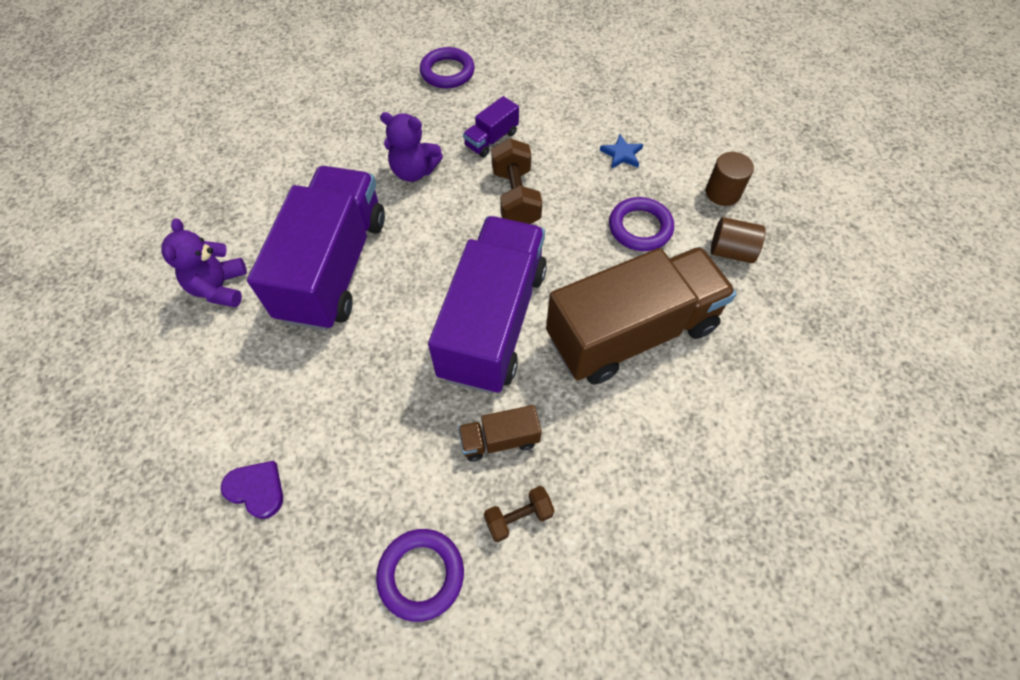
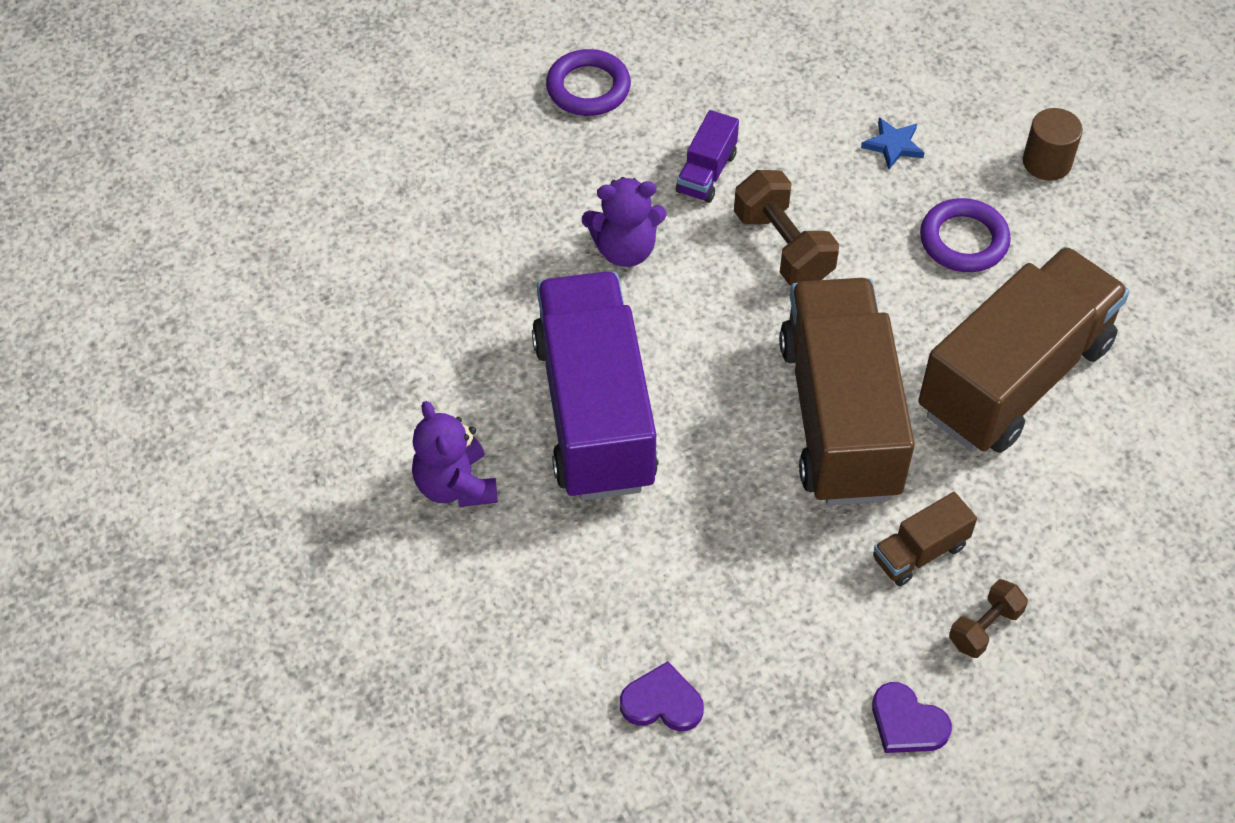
camera: 20 degrees left, 5 degrees down
(421, 574) = (907, 723): purple ring -> purple heart
(493, 322) = (839, 418): purple truck -> brown truck
(731, 251) = (1090, 239): brown cylinder -> none

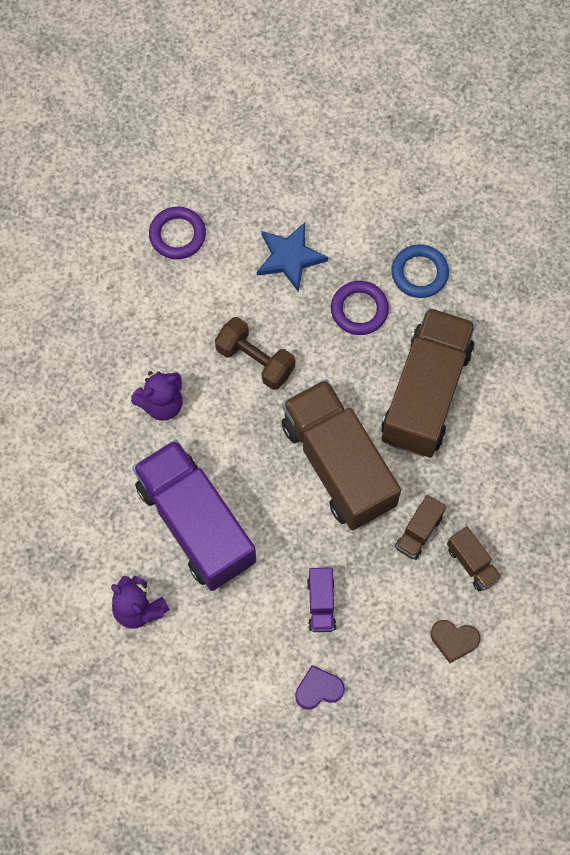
camera: 25 degrees left, 15 degrees up
(588, 88) = (83, 293): purple ring -> purple ring (177, 235)
(706, 173) = (186, 326): purple truck -> purple truck (321, 604)
(893, 145) = (289, 257): blue star -> blue star, size x1.75
(907, 723) = (454, 640): purple heart -> brown heart
(985, 628) = (472, 563): brown dumbbell -> brown truck
(1046, 162) = (385, 231): brown cylinder -> none
(1074, 228) = (419, 273): none -> blue ring

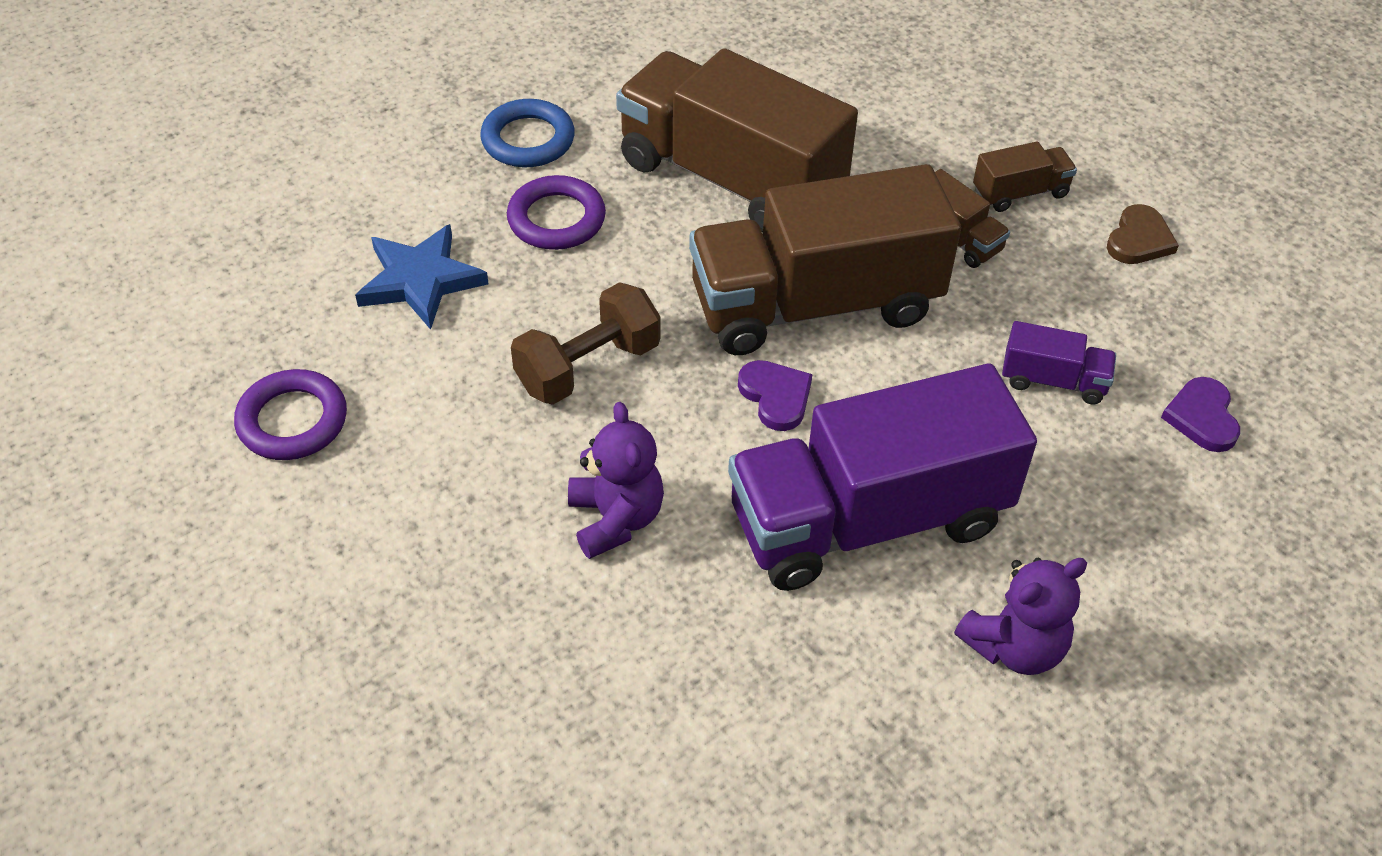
camera: 75 degrees left, 20 degrees down
(264, 459) = (776, 396): none -> purple heart

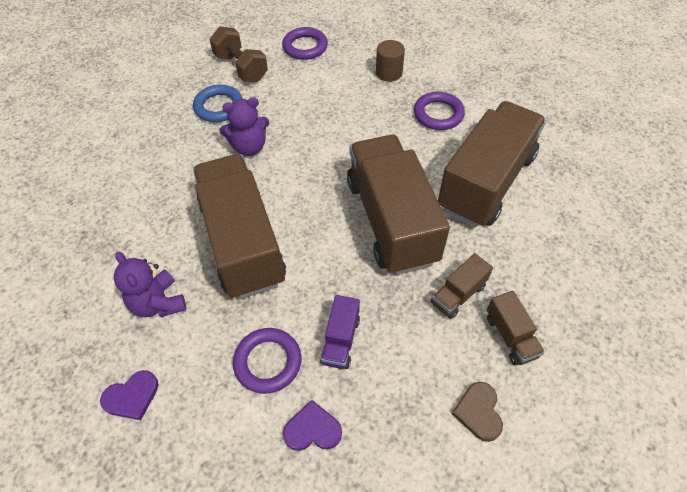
camera: 90 degrees right, 5 degrees up
(420, 280) = (389, 73): blue star -> brown cylinder
(528, 140) = (495, 99): blue ring -> blue ring (219, 107)
(588, 367) = (339, 132): brown dumbbell -> brown dumbbell (241, 67)
(776, 396) = (323, 204): purple heart -> purple heart (132, 397)
(868, 519) = (242, 242): purple truck -> brown truck
(1106, 474) = (268, 362): none -> purple ring
(1139, 239) = (478, 412): brown heart -> brown heart turned 60 degrees clockwise

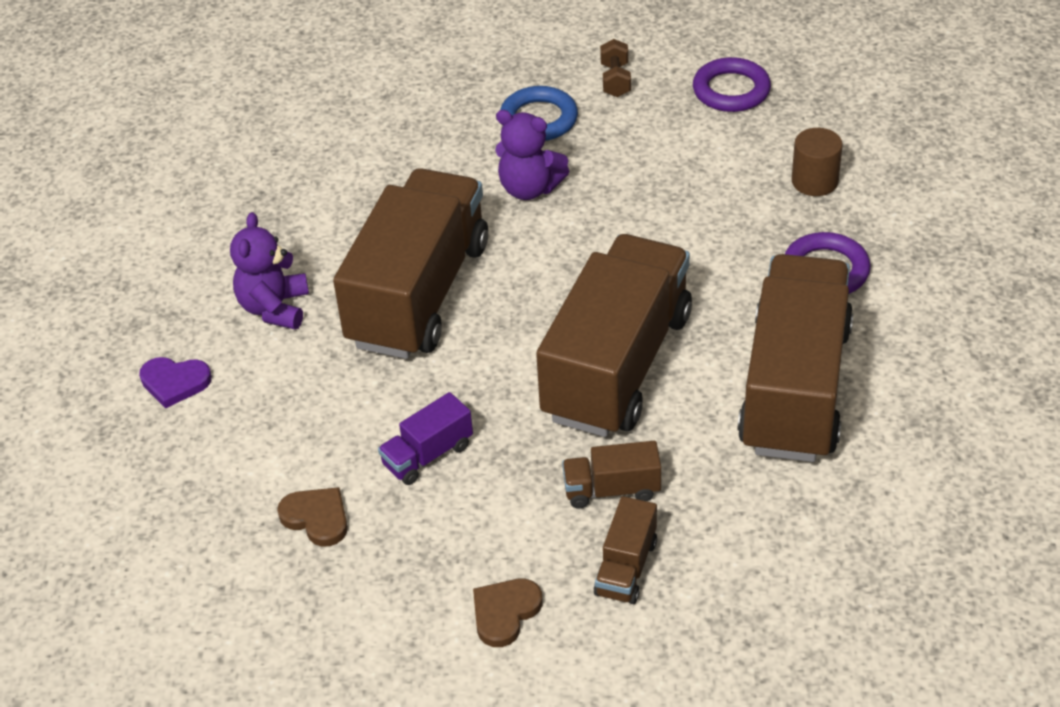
camera: 40 degrees right, 10 degrees down
(241, 67) = (615, 80): brown dumbbell -> brown dumbbell, size x0.59
(268, 362) = (331, 430): purple ring -> none
(312, 429) = (317, 518): purple heart -> brown heart
(486, 182) = (794, 388): brown truck -> brown truck turned 60 degrees counterclockwise

